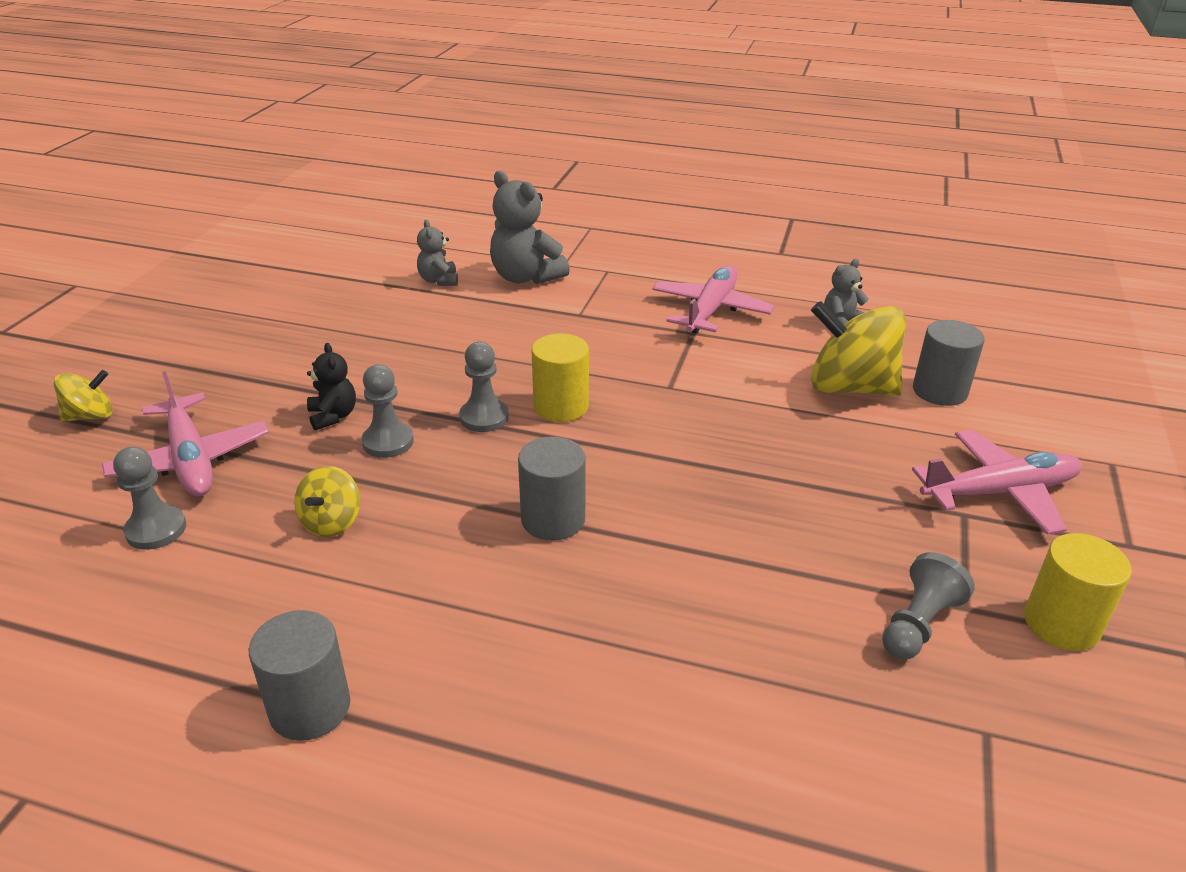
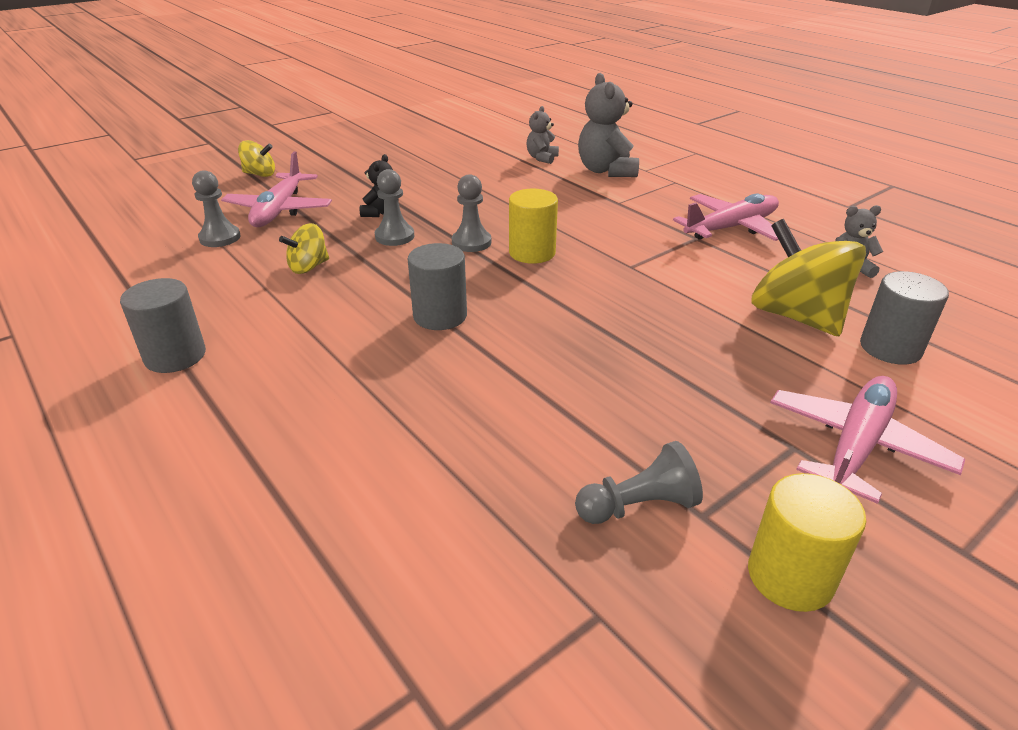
camera: 35 degrees right, 0 degrees up
(999, 492) = (855, 446): pink plane -> pink plane turned 75 degrees counterclockwise

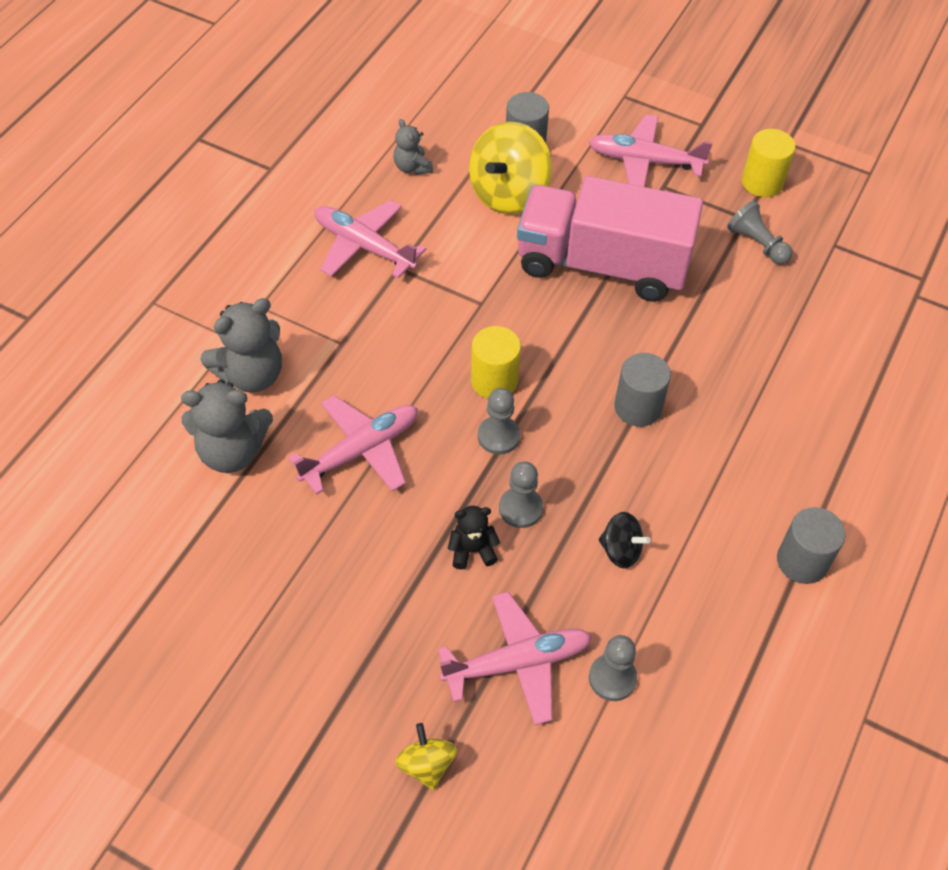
camera: 115 degrees left, 20 degrees up
(308, 267) = (620, 550): yellow spinning top -> black spinning top
(506, 192) = (360, 451): none -> pink plane
(542, 158) = (232, 451): grey teddy bear -> grey teddy bear, size x1.79
(654, 349) = (602, 264): none -> pink truck

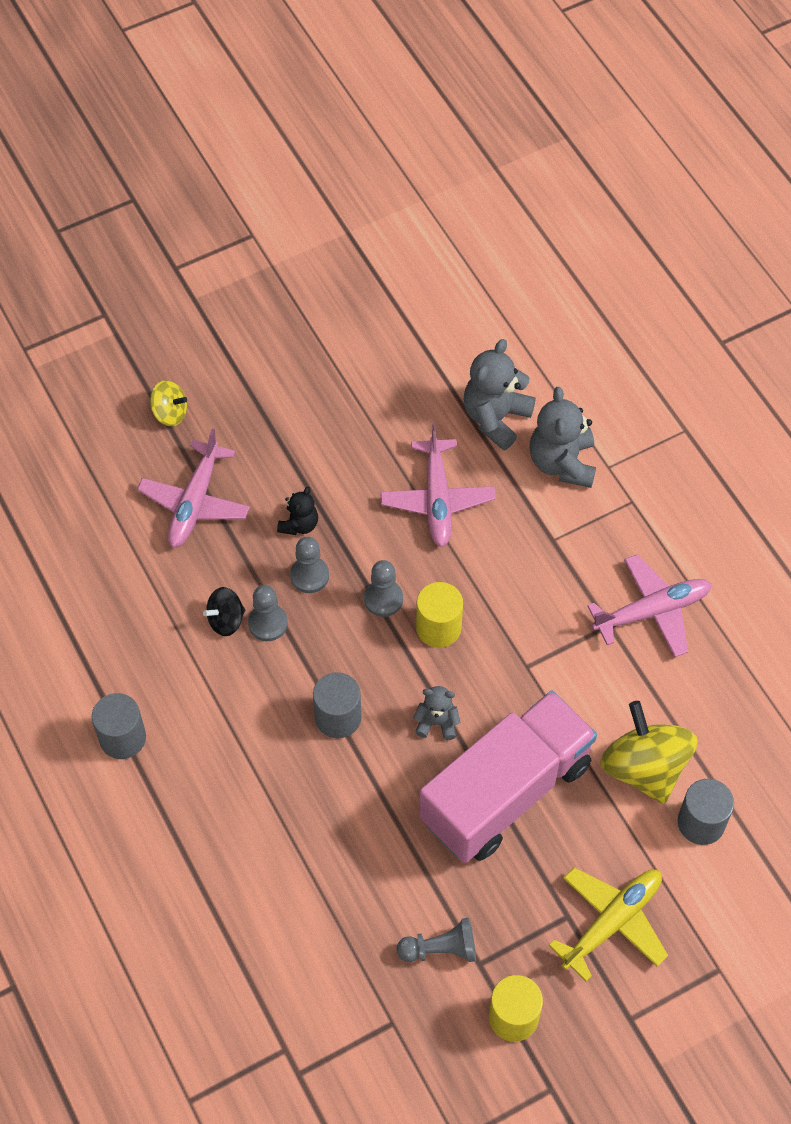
camera: 125 degrees right, 5 degrees up
(412, 167) = (730, 704): grey teddy bear -> grey teddy bear (437, 722)
(612, 678) = (139, 552): grey pawn -> grey pawn (268, 623)
(645, 161) = (611, 922): pink plane -> yellow plane

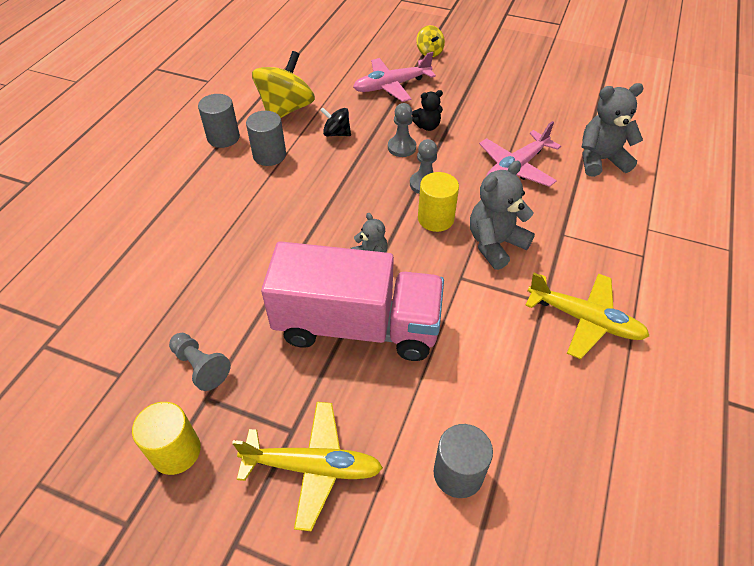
camera: 50 degrees right, 10 degrees down
(268, 623) = (353, 149): grey pawn -> none
(338, 717) = (325, 211): grey cylinder -> grey cylinder (269, 155)
(562, 463) = (617, 205): grey teddy bear -> grey teddy bear (495, 244)
(644, 768) = (462, 399): yellow spinning top -> yellow spinning top (286, 109)
(651, 611) = (584, 319): pink plane -> yellow plane

